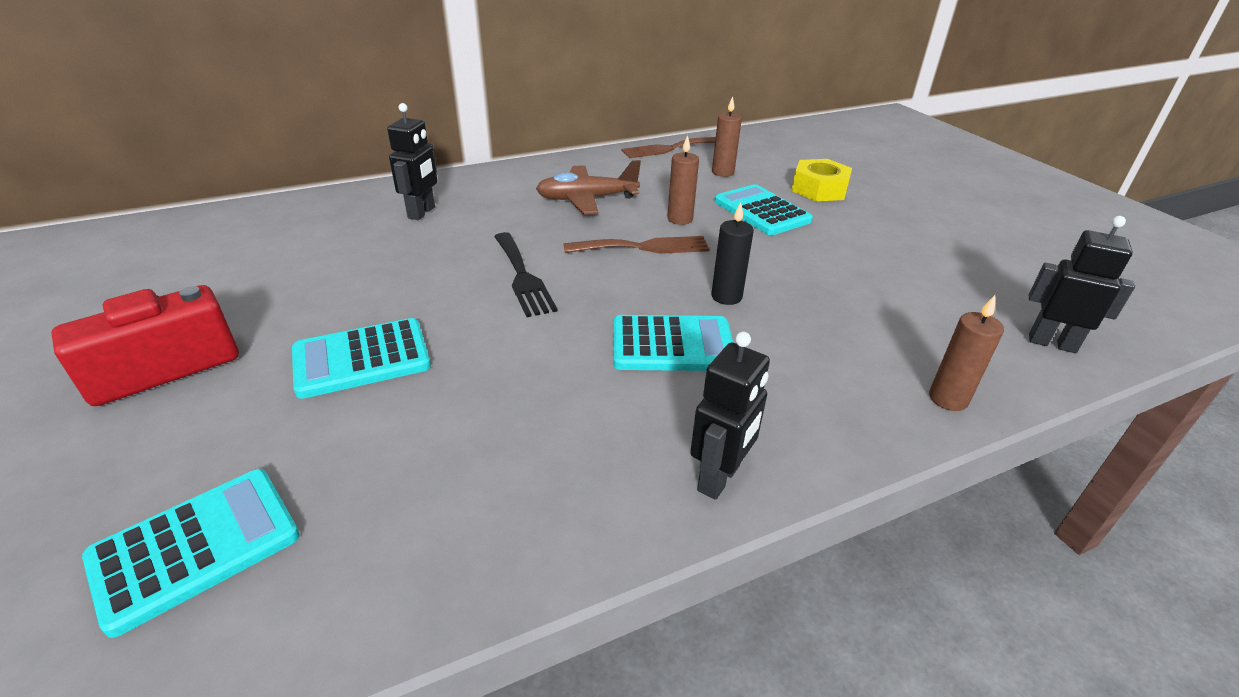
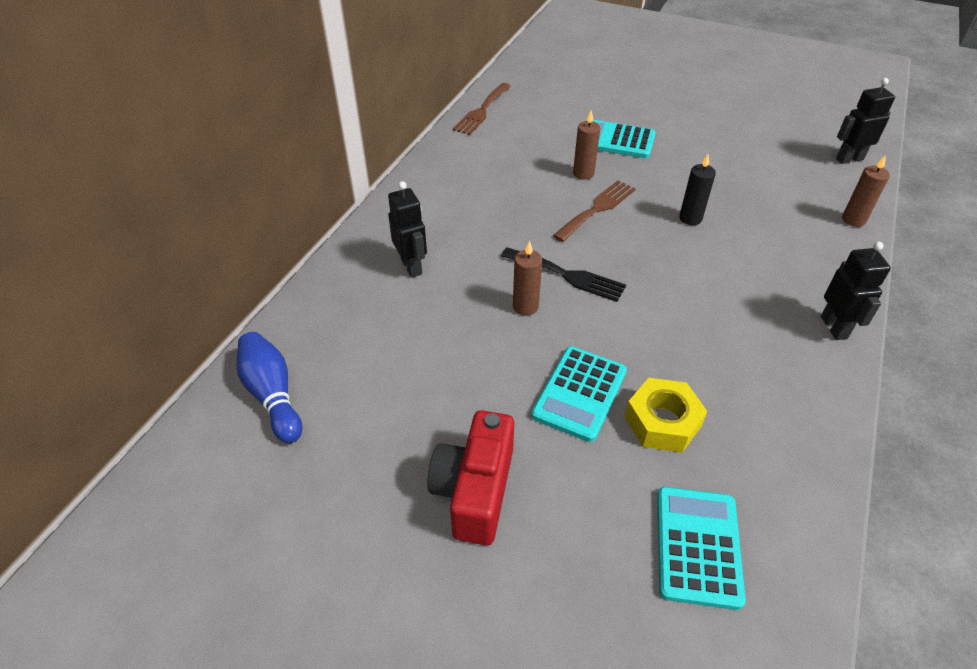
camera: 40 degrees left, 10 degrees up
(197, 234) = (272, 395): none -> blue bowling pin
(586, 199) = (502, 189): brown plane -> none
(672, 345) = (712, 268): turquoise calculator -> none
(722, 172) = (548, 117): brown candle -> brown candle (525, 306)
(819, 189) = (622, 103): yellow nut -> yellow nut (662, 422)

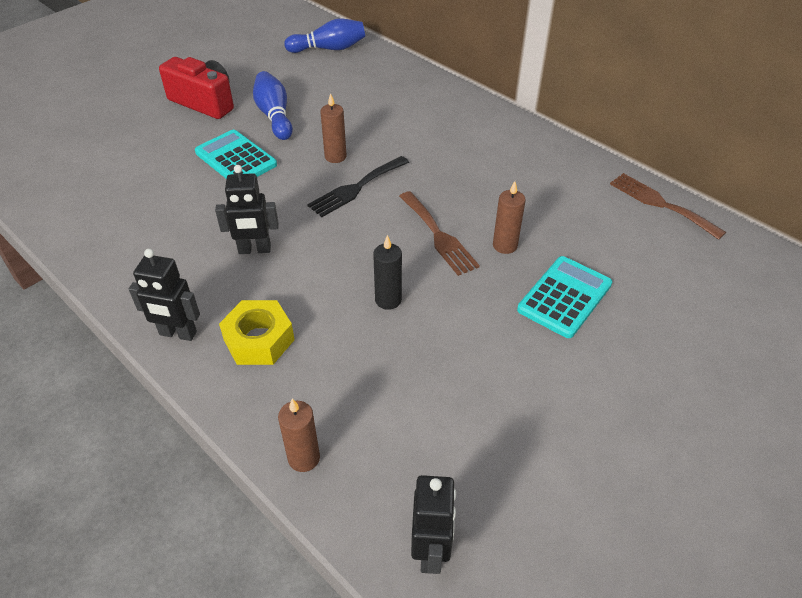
camera: 110 degrees right, 0 degrees up
(412, 266) = (415, 114): black robot -> black robot (254, 250)
(472, 391) = (274, 116): none -> blue bowling pin
(662, 422) = (182, 188): yellow nut -> yellow nut (259, 340)
(697, 546) = (93, 170): turquoise calculator -> none

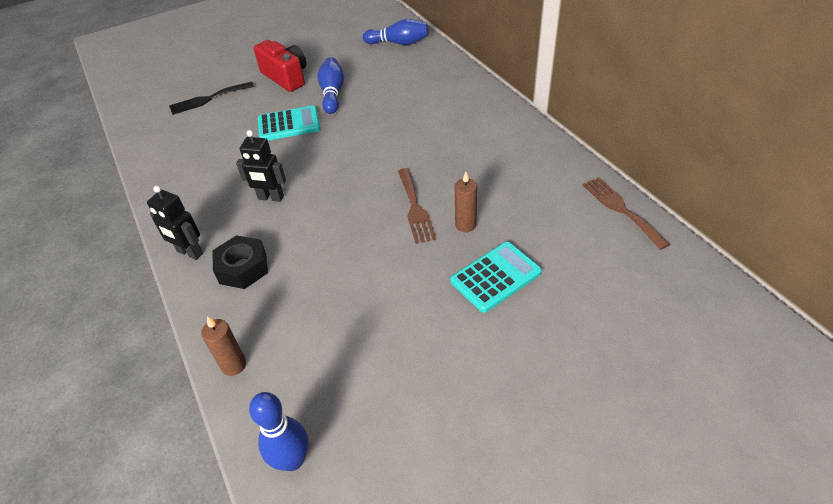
camera: 20 degrees right, 0 degrees up
(236, 159) = (289, 124): turquoise calculator -> turquoise calculator turned 105 degrees clockwise
(259, 340) = (243, 268): yellow nut -> black nut
(335, 157) = (363, 132): brown candle -> none
(356, 188) = (368, 160): black fork -> black fork (208, 99)
(388, 300) = (351, 254): black candle -> none
(431, 551) = (292, 460): black robot -> blue bowling pin

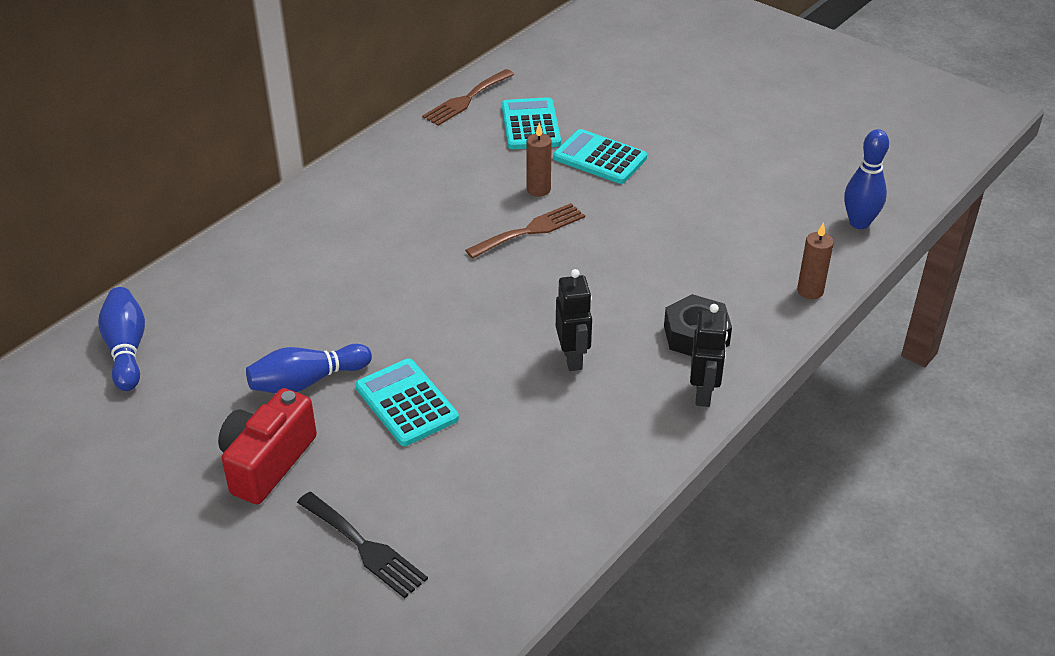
camera: 115 degrees left, 5 degrees down
(566, 242) = (530, 125): none -> turquoise calculator

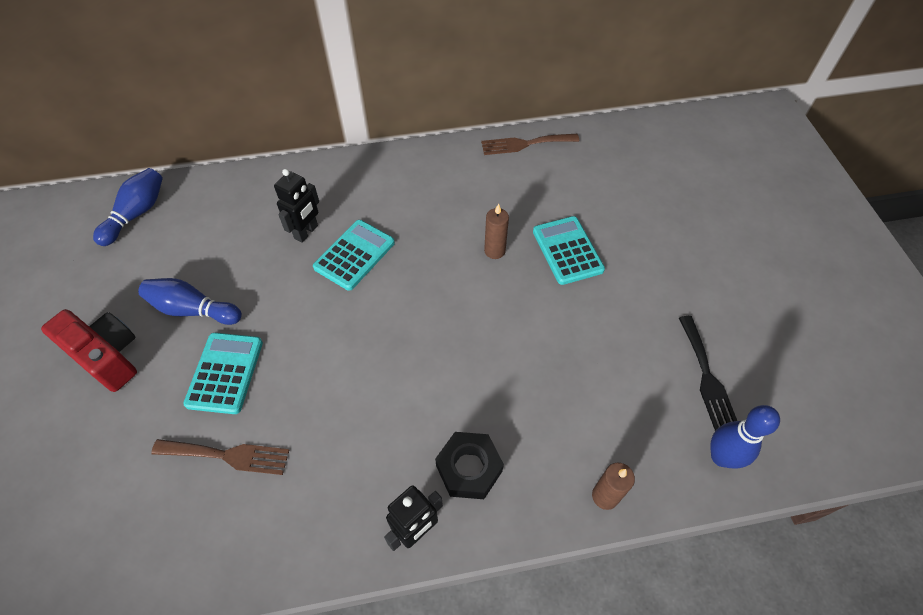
camera: 40 degrees right, 15 degrees up
(267, 462) = (107, 356): red camera -> red camera turned 60 degrees clockwise
(364, 547) = (78, 473): black fork -> black fork (707, 377)
(530, 125) = (547, 191): turquoise calculator -> turquoise calculator (354, 255)
(530, 230) = (452, 283): brown fork -> brown fork (227, 455)
(573, 358) = (362, 419): black robot -> black robot (306, 232)

